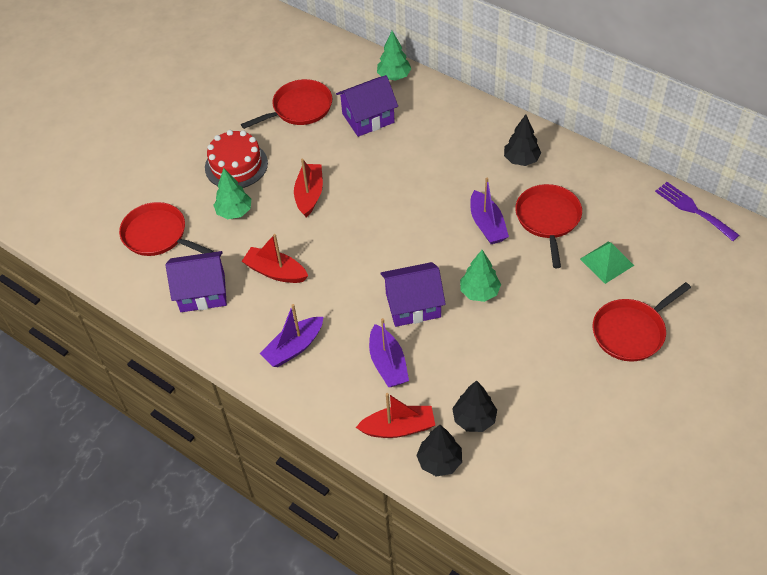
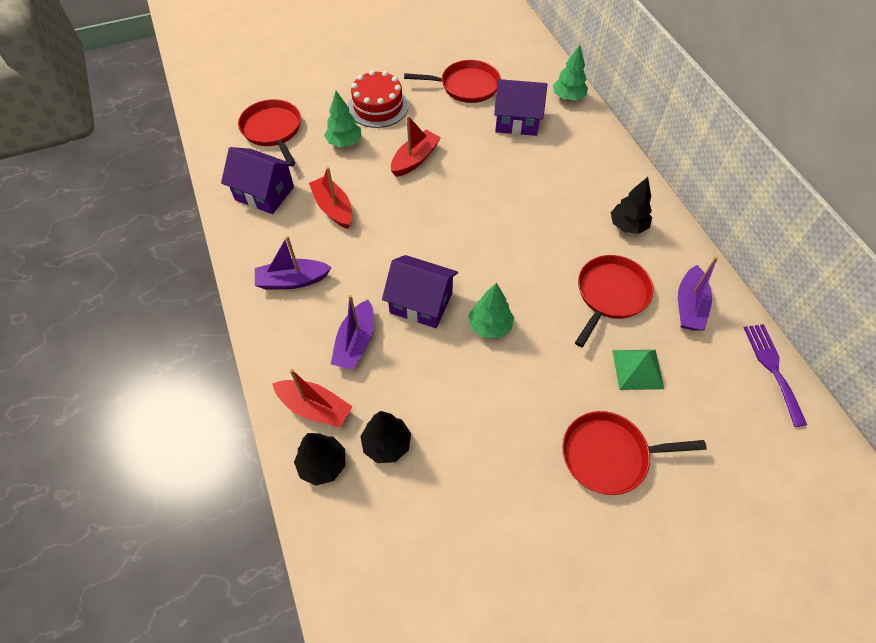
camera: 30 degrees right, 5 degrees up
(487, 225) = (547, 268): purple boat -> purple boat (689, 306)

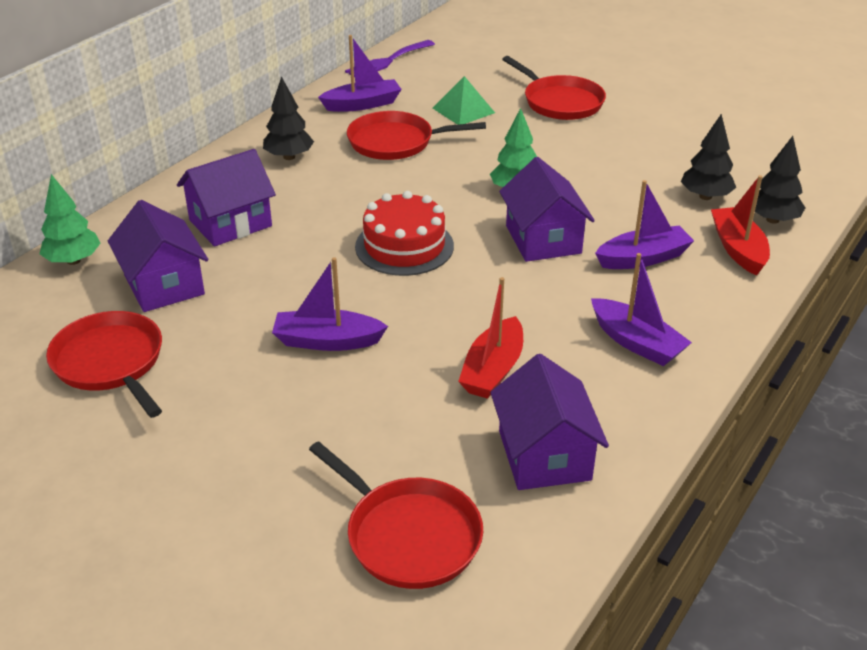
camera: 125 degrees left, 20 degrees down
(272, 130) = (409, 536): red pan -> red pan turned 75 degrees counterclockwise
(344, 142) = (357, 429): green tree -> none
(378, 106) = (239, 436): red cake -> red cake (404, 246)
(415, 159) = (327, 341): red boat -> purple boat
(560, 167) = (230, 223): none -> purple house

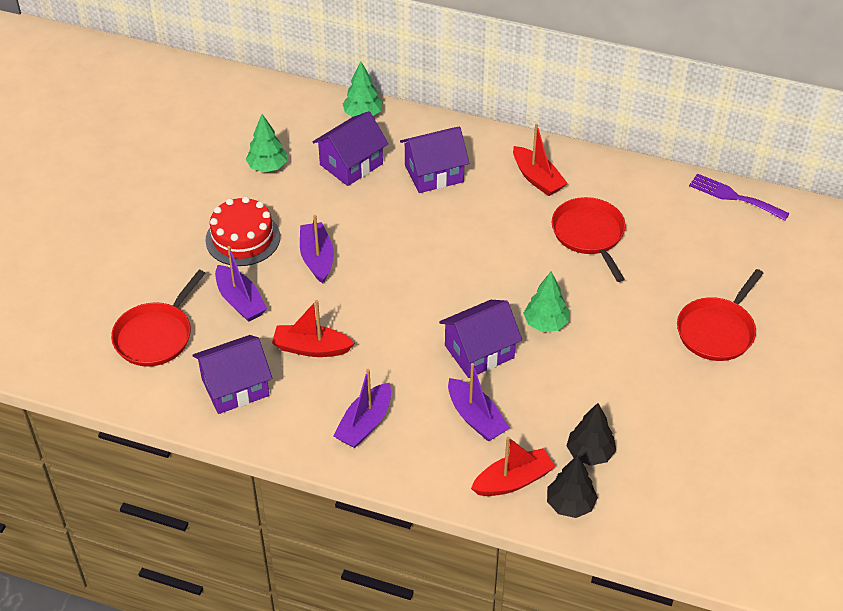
camera: 75 degrees right, 10 degrees up
(110, 362) = (267, 167): red pan -> green tree
(230, 223) = (434, 173): purple house -> purple house turned 60 degrees counterclockwise
(289, 157) = (537, 178): black tree -> red boat
(362, 104) = (643, 200): purple boat -> purple boat (240, 301)
(404, 246) = (439, 272): red cake -> red cake (243, 238)
(463, 110) = (666, 266): green pyramid -> none

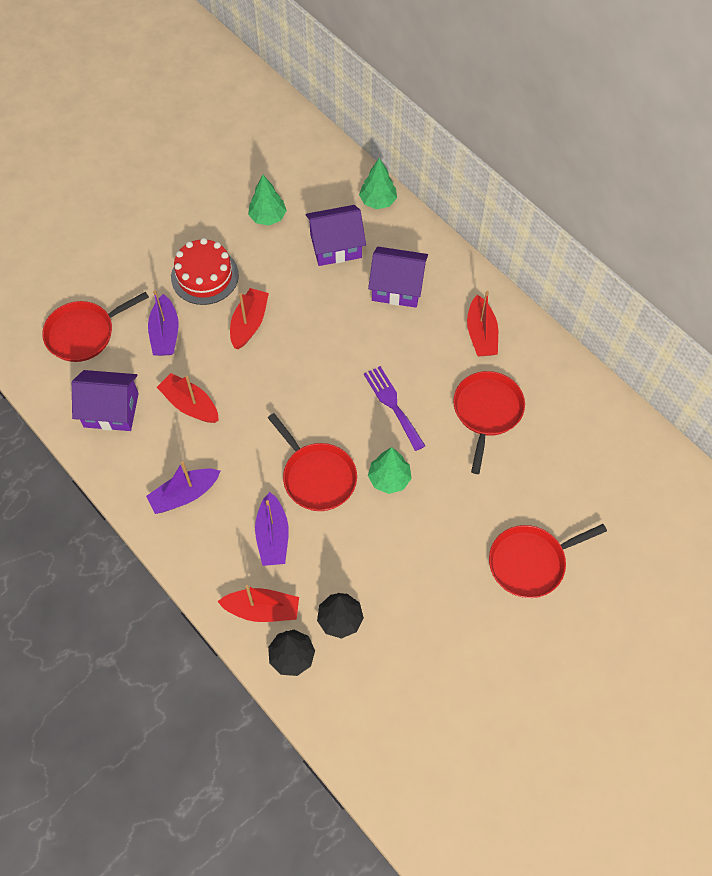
camera: 30 degrees right, 15 degrees up
(317, 258) = (249, 323): purple boat -> red boat
(479, 352) = (317, 477): purple house -> red pan
(734, 197) = (644, 437): purple fork -> purple fork (393, 404)

